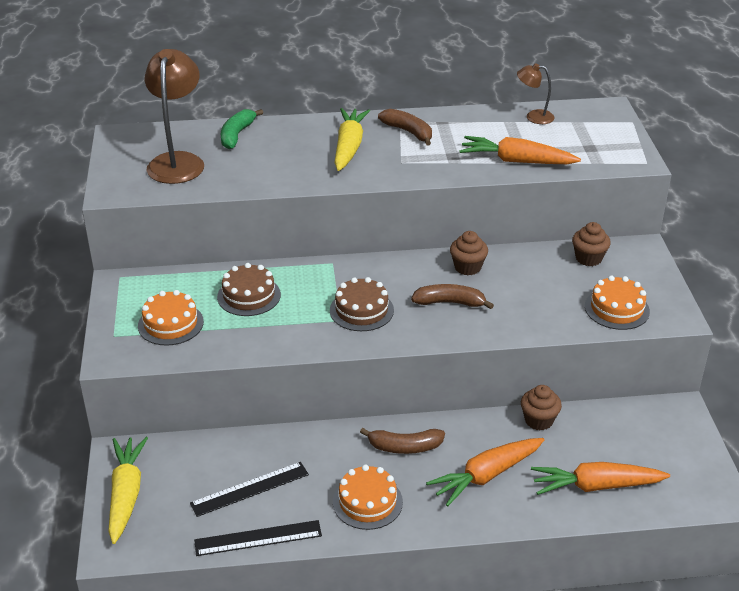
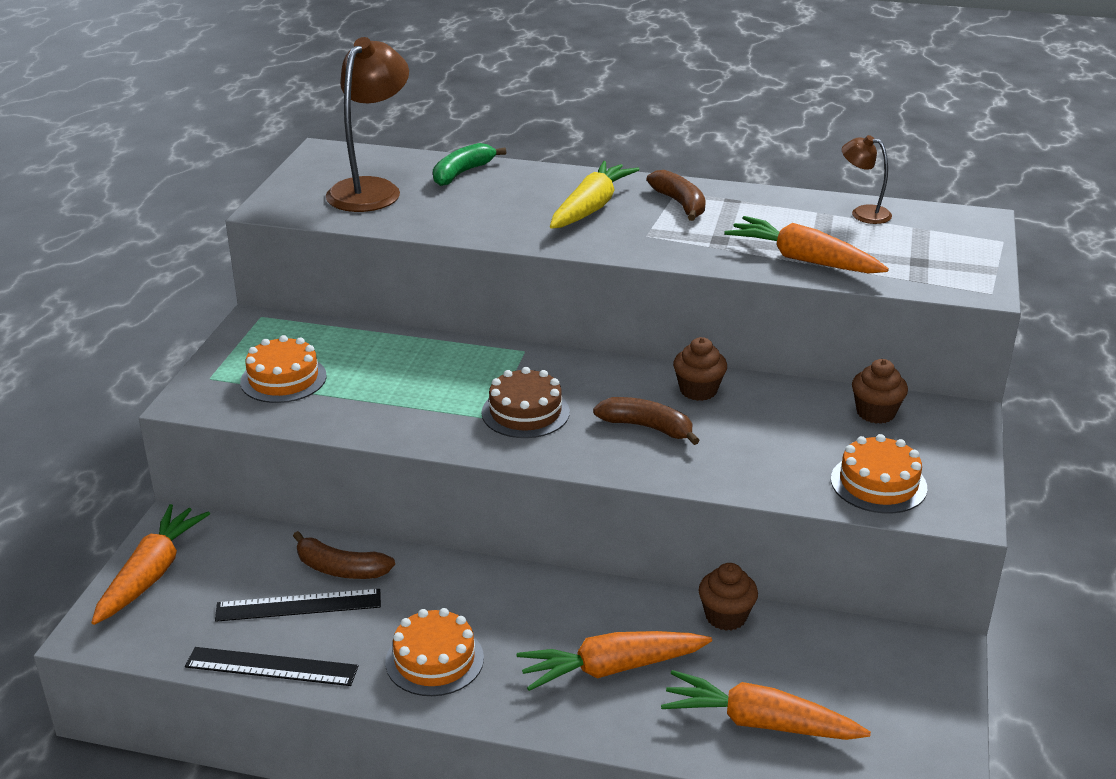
camera: 20 degrees right, 5 degrees down
(126, 494) = (151, 574): yellow carrot -> orange carrot
(249, 296) = (397, 367): brown cake -> none
(405, 447) = (524, 605): brown banana -> brown banana (341, 569)

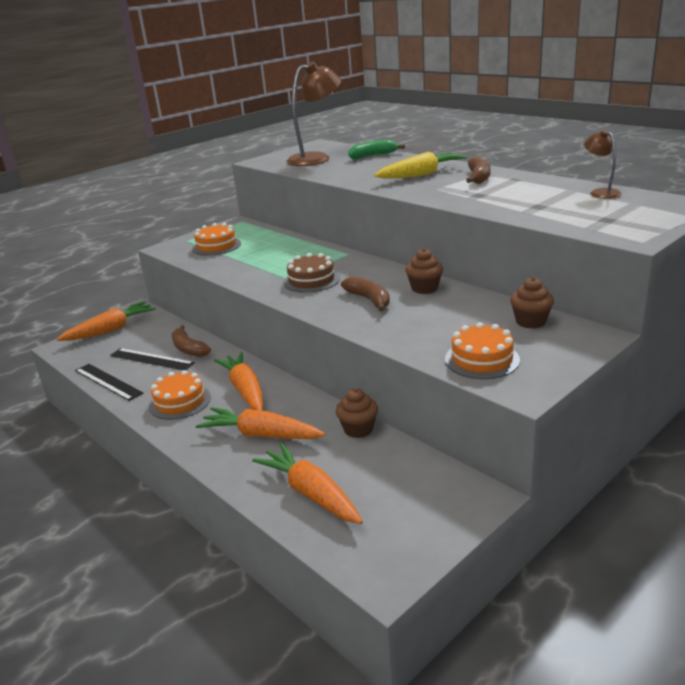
camera: 35 degrees right, 5 degrees down
(803, 259) = (520, 209): orange carrot -> orange carrot (245, 390)

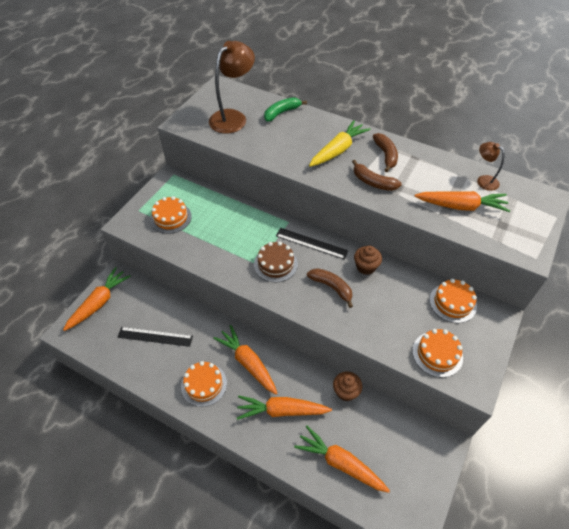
camera: 20 degrees left, 25 degrees up
(108, 382) = (133, 370): black ruler -> black ruler (311, 243)
(188, 349) = (179, 319): brown banana -> brown banana (373, 182)
(530, 321) = (452, 303): brown cupcake -> orange cake
(555, 207) = (461, 206): none -> orange carrot

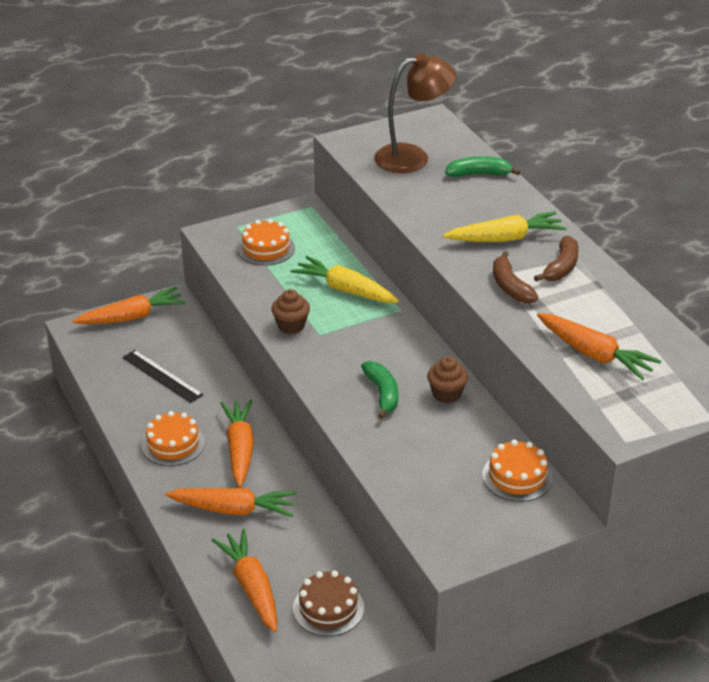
camera: 35 degrees right, 15 degrees down
(245, 224) = (345, 290): none -> yellow carrot
(275, 264) = (340, 343): brown cake -> brown cake (328, 608)
(281, 410) = (234, 509): orange carrot -> orange carrot turned 150 degrees clockwise
(311, 243) = (405, 342): black ruler -> none
(331, 287) = (382, 394): brown banana -> green banana
(346, 391) = (325, 531): brown cupcake -> brown cupcake (291, 325)
(437, 354) = (439, 510): orange cake -> none
(483, 180) = (661, 343): brown lamp -> none

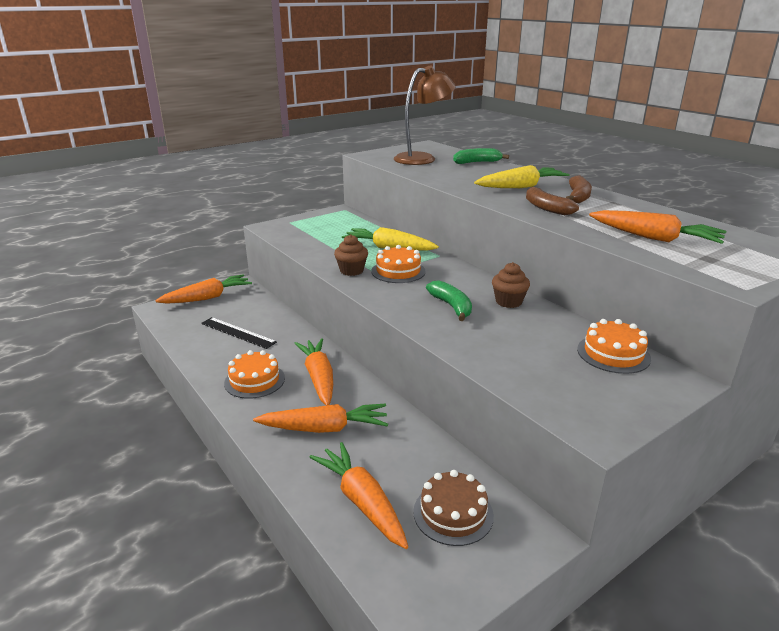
camera: 10 degrees left, 10 degrees down
(266, 248) = (316, 231): orange cake -> orange cake (398, 271)

